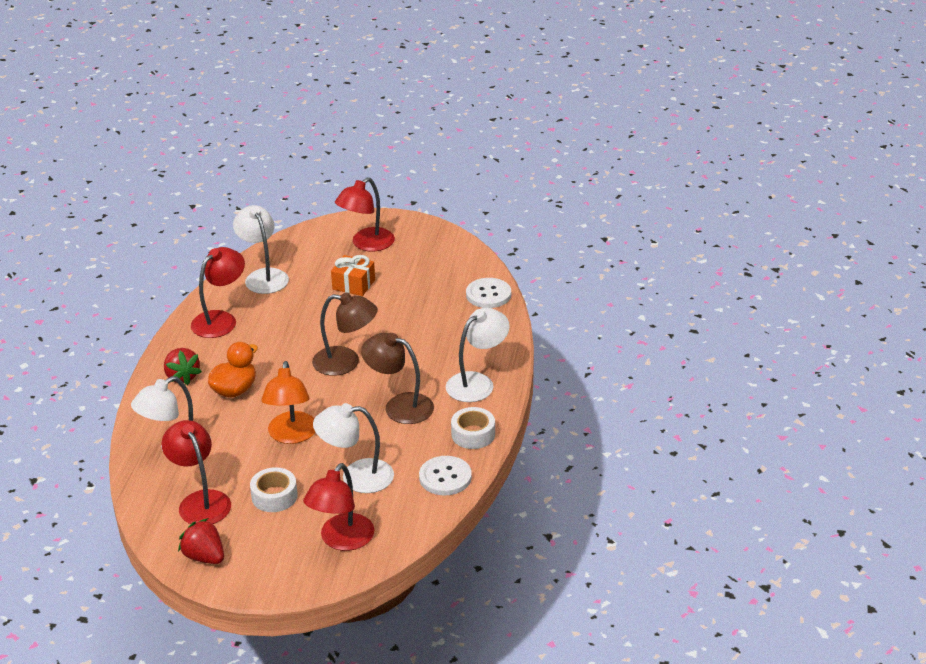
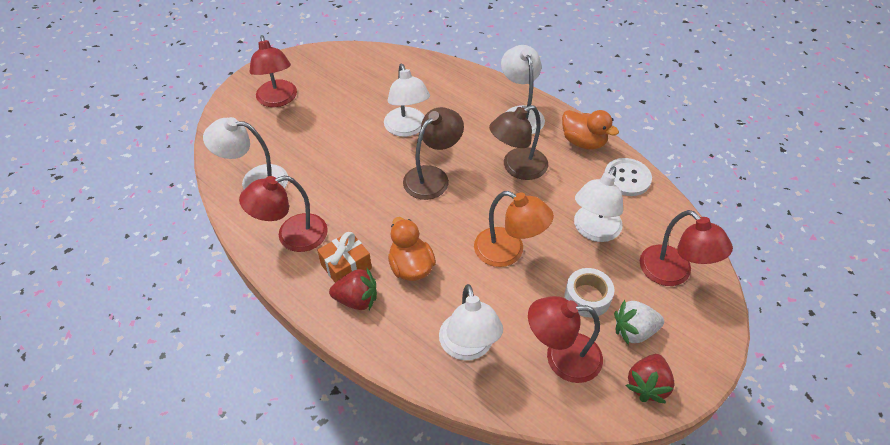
camera: 60 degrees left, 15 degrees up
(204, 557) = (647, 385): red strawberry -> red strawberry turned 45 degrees counterclockwise
(220, 320) = (292, 236): red lamp -> red lamp turned 90 degrees counterclockwise
(256, 534) = (634, 331): none -> white strawberry
(353, 284) = (327, 129): orange gift -> orange gift (346, 266)
(394, 325) = (407, 129): none -> white lamp
(473, 434) = (583, 142): white tape -> orange duck
(488, 294) = (414, 64): white button -> none

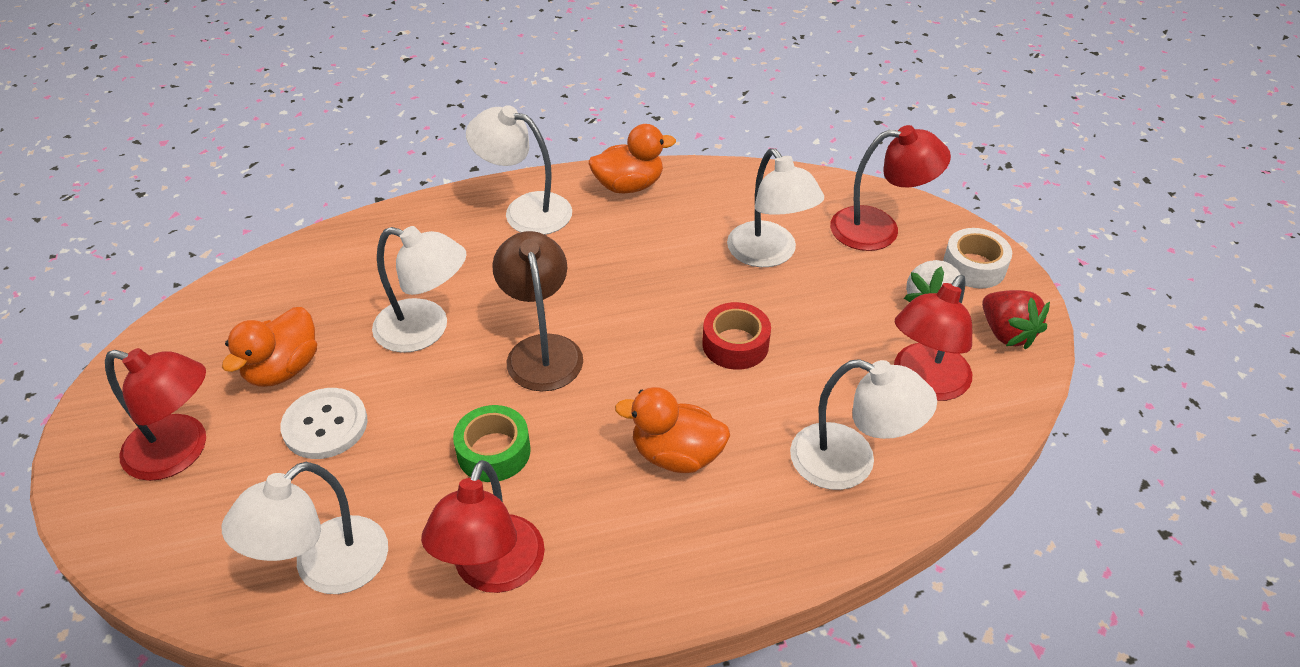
camera: 55 degrees left, 5 degrees down
(344, 99) = (283, 369): none -> orange duck
(346, 266) = (612, 530): orange gift -> none
(357, 196) = (494, 452): none -> green tape
(357, 300) = (682, 546): red strawberry -> none
(508, 252) = (735, 344): orange lamp -> red tape
(517, 168) = (610, 263): brown lamp -> none
(587, 297) = (858, 313): white tape -> white tape (974, 267)
(627, 178) = (718, 185): white button -> white button (325, 425)

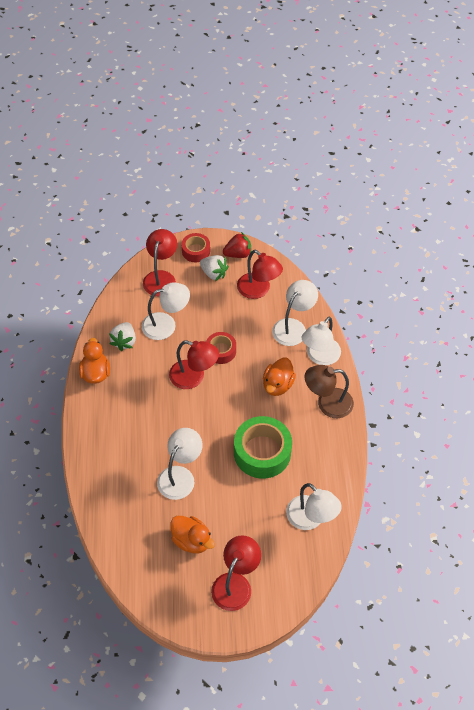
camera: 80 degrees left, 10 degrees up
(325, 425) = (232, 521): white button -> none
(493, 571) = (322, 458): red lamp -> red lamp (193, 377)
(494, 452) = (262, 452): green tape -> green tape, size x1.77
(525, 210) = (101, 423): white lamp -> white lamp (319, 357)
(542, 350) = (206, 427): brown lamp -> brown lamp (327, 403)
(709, 207) = (124, 341): none -> white strawberry
(974, 267) = (196, 251): white tape -> red tape

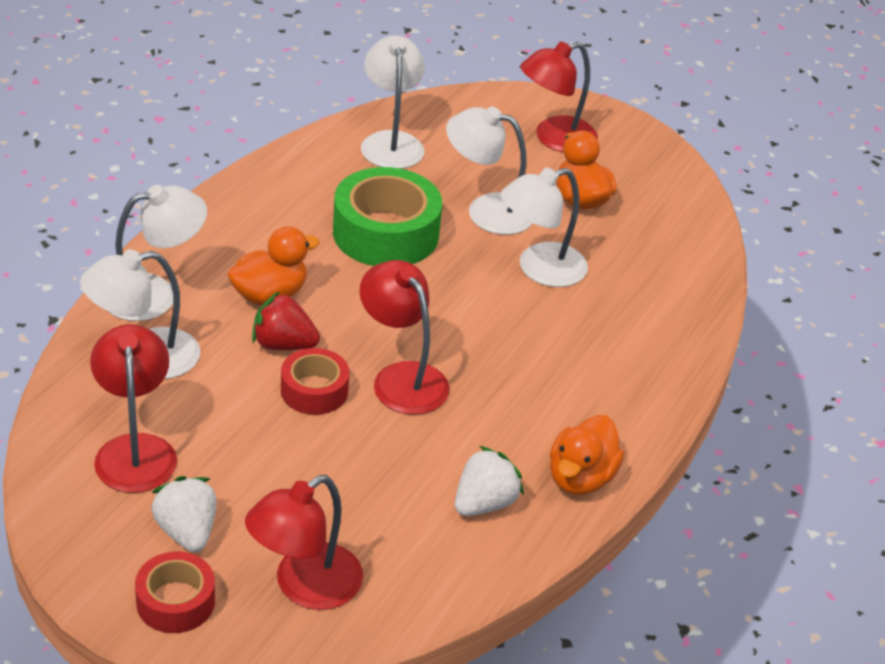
camera: 150 degrees left, 15 degrees down
(166, 325) = (376, 488): white lamp -> white lamp (486, 210)
(238, 254) = (94, 542): red strawberry -> red strawberry (283, 344)
(327, 403) = (219, 235): brown lamp -> none

